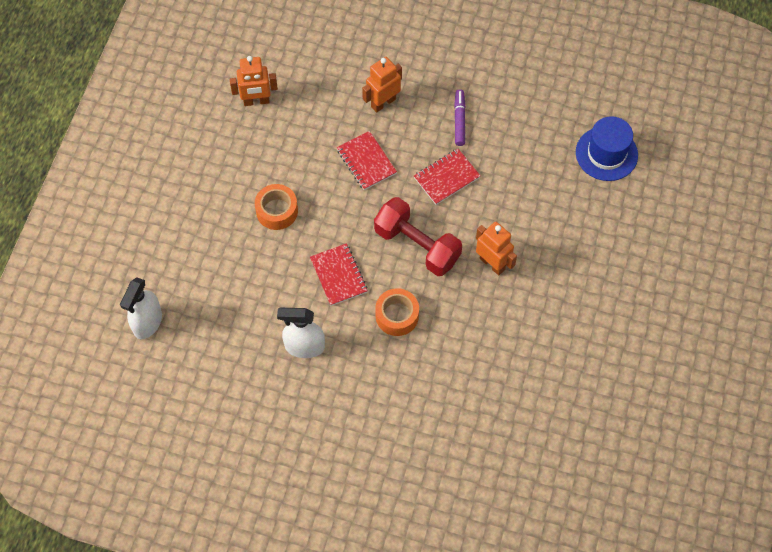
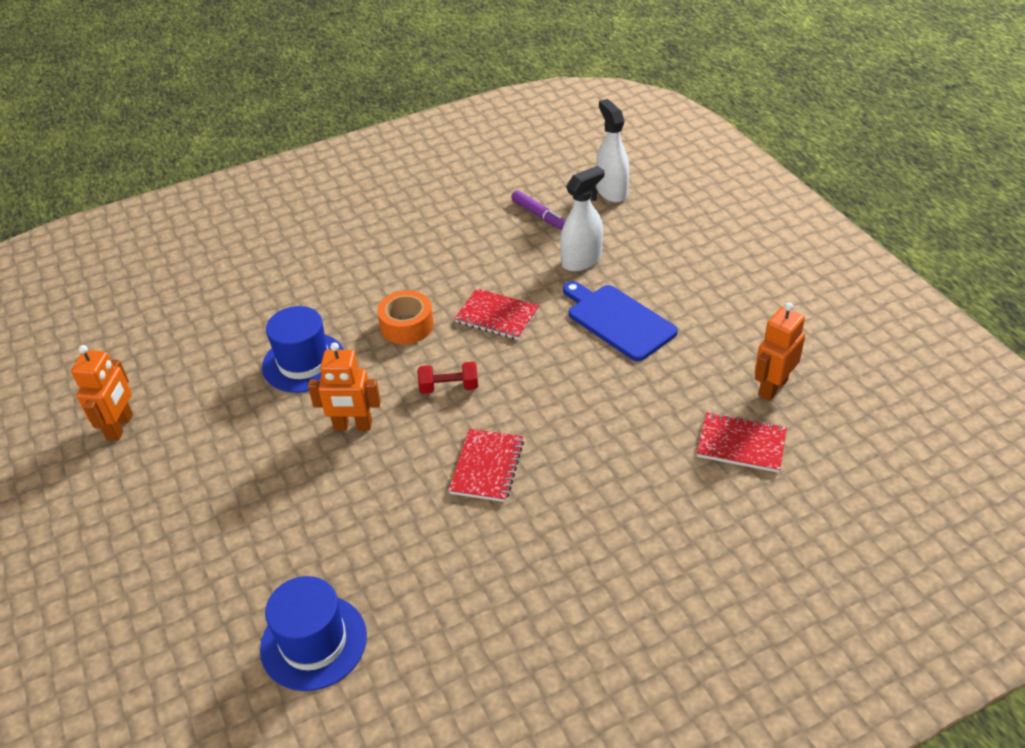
camera: 140 degrees right, 20 degrees down
(277, 211) = (618, 320): orange tape -> blue cutting board
(304, 346) = (465, 256): white spray bottle -> white spray bottle (581, 260)
(366, 162) = (589, 419): red notebook -> red notebook (741, 444)
(383, 103) = (647, 487): orange robot -> orange robot (120, 427)
(417, 245) = (449, 387): red dumbbell -> red dumbbell, size x0.51
(459, 120) = (540, 537): purple marker -> purple marker (539, 215)
(482, 338) = (304, 362): none -> blue hat

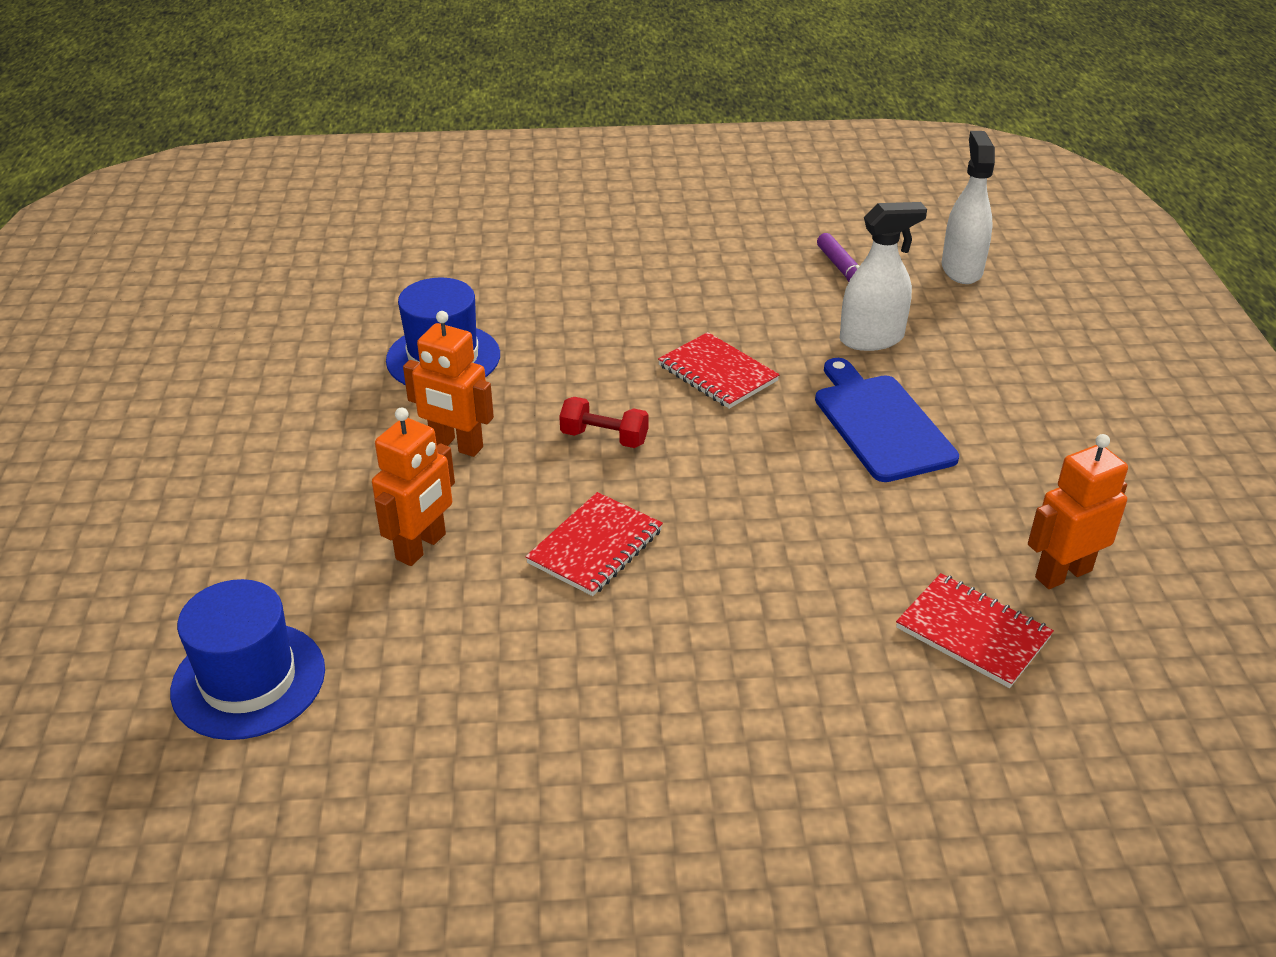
camera: 20 degrees right, 5 degrees down
(120, 427) = (191, 365): orange robot -> orange robot (421, 547)
(407, 325) = (595, 352): orange tape -> none

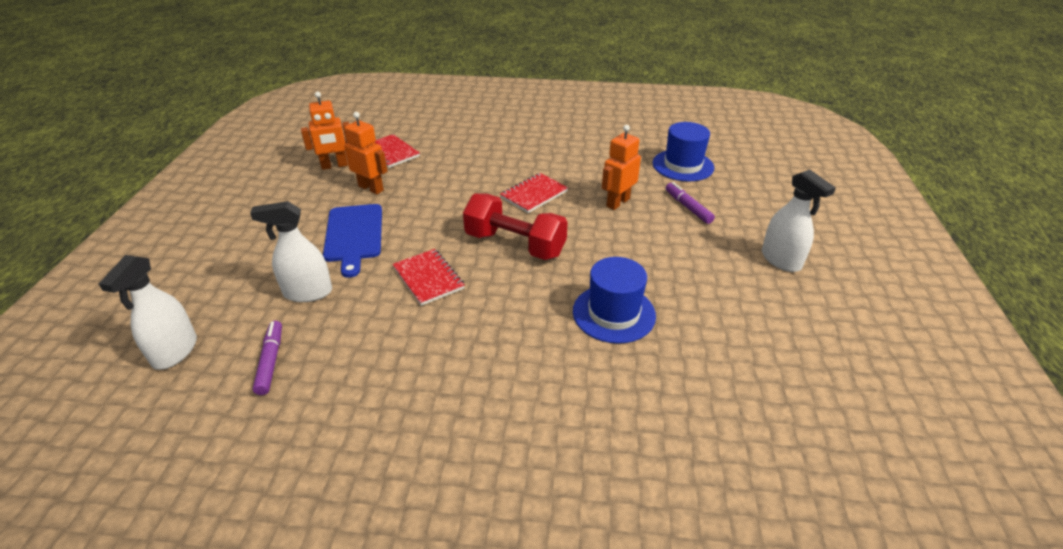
camera: 170 degrees left, 0 degrees up
(156, 460) = (781, 260): none -> white spray bottle
(279, 551) = (688, 207): none -> purple marker
(456, 446) = (602, 249): orange robot -> orange robot (371, 188)
(604, 438) = (515, 244): red dumbbell -> red dumbbell, size x1.98

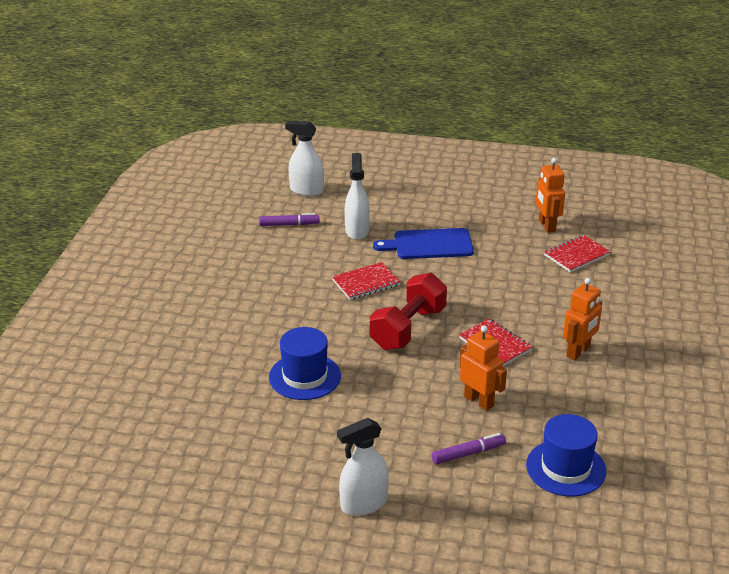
camera: 95 degrees right, 5 degrees down
(371, 188) = (505, 248): orange robot -> orange robot (578, 352)

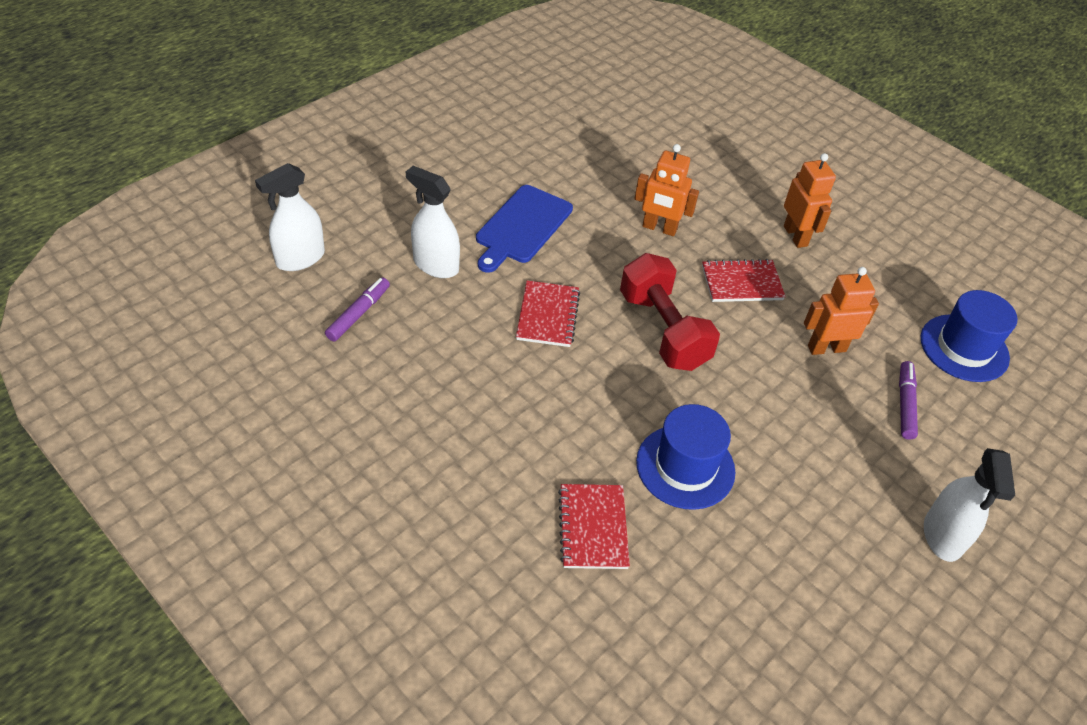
camera: 60 degrees left, 15 degrees up
(546, 225) = (571, 132): orange robot -> orange robot (659, 228)
(576, 255) = (640, 145): red notebook -> red notebook (593, 528)

